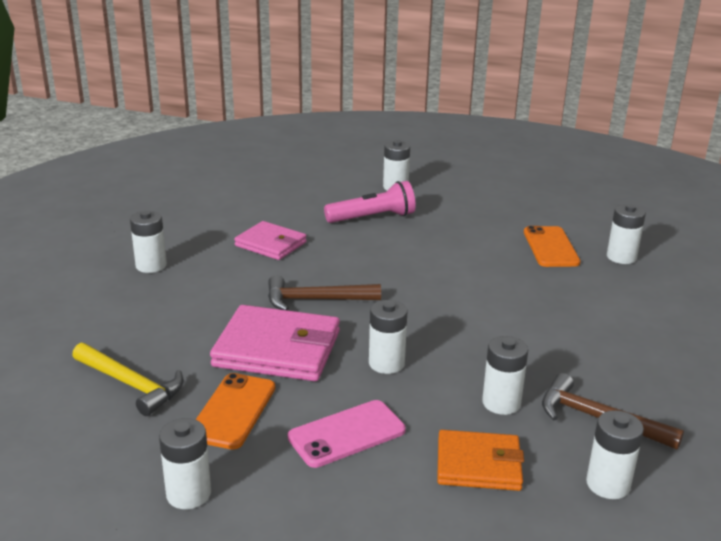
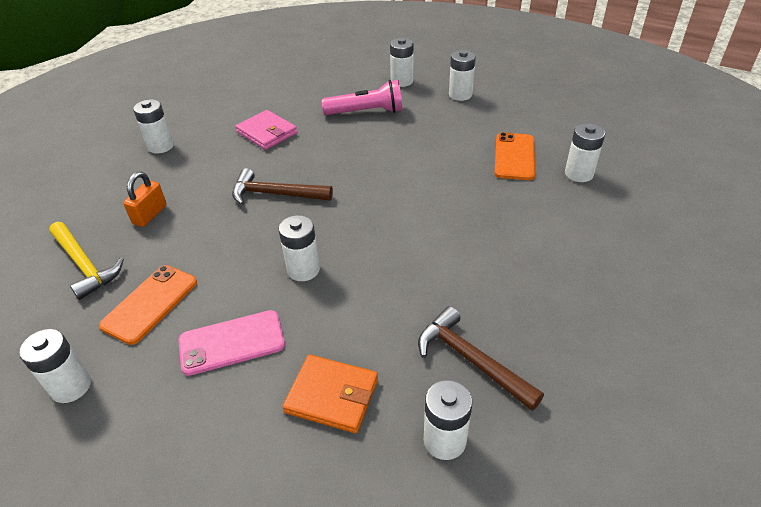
camera: 15 degrees right, 15 degrees up
(180, 331) = (150, 214): none -> orange padlock
(277, 349) = (218, 243): pink wallet -> none
(501, 403) = (386, 328): white battery -> white battery (460, 95)

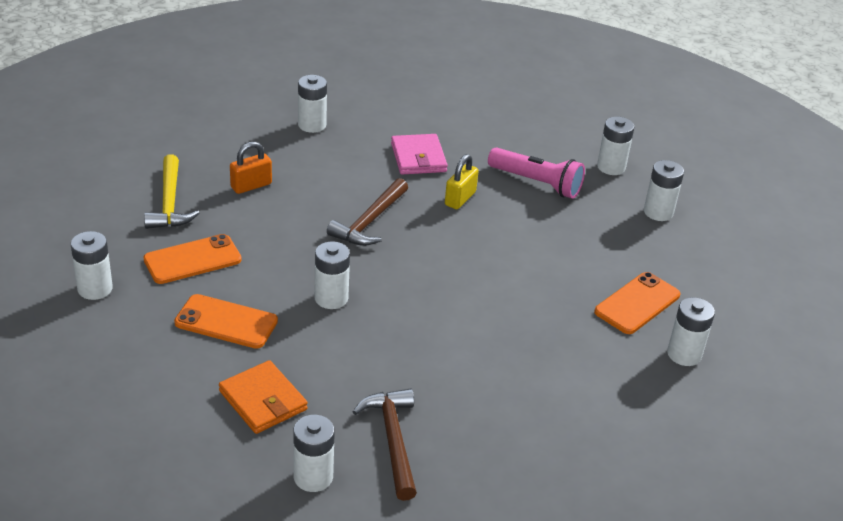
camera: 30 degrees right, 5 degrees down
(232, 342) = (226, 322): pink phone -> orange phone
(275, 194) = (370, 221): brown hammer -> brown hammer turned 105 degrees counterclockwise
(325, 146) = (460, 198): none -> yellow padlock

